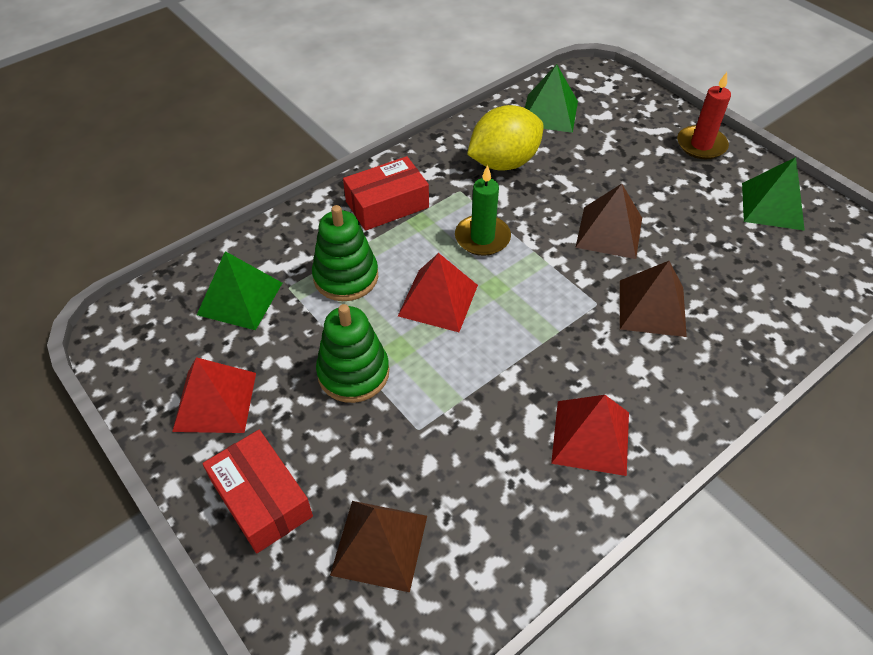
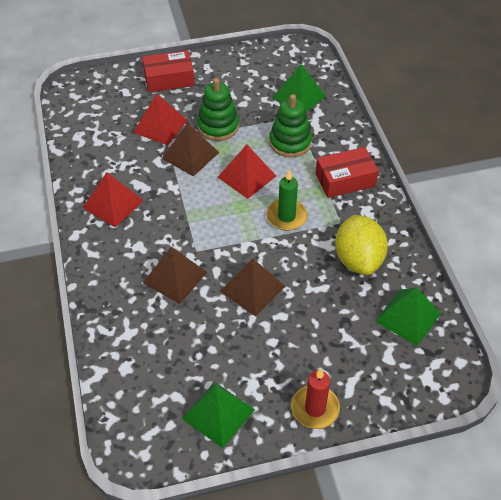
camera: 115 degrees right, 0 degrees up
(215, 401) = (234, 75): red pyramid -> red pyramid (160, 126)
(380, 544) = (119, 109): brown pyramid -> brown pyramid (190, 155)
(387, 204) = (345, 180): red box -> red box turned 75 degrees clockwise

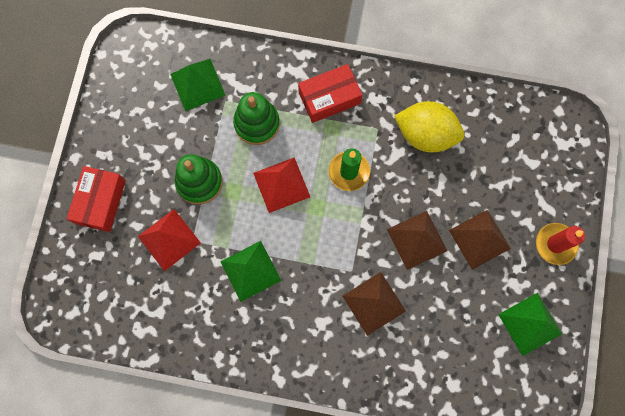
camera: 65 degrees left, 25 degrees up
(113, 204) = (255, 327): red pyramid -> none
(190, 155) = (226, 226): brown pyramid -> brown pyramid (479, 239)
(345, 180) = (329, 98): red box -> red box turned 60 degrees clockwise
(408, 317) = (501, 126): green pyramid -> green pyramid (250, 271)

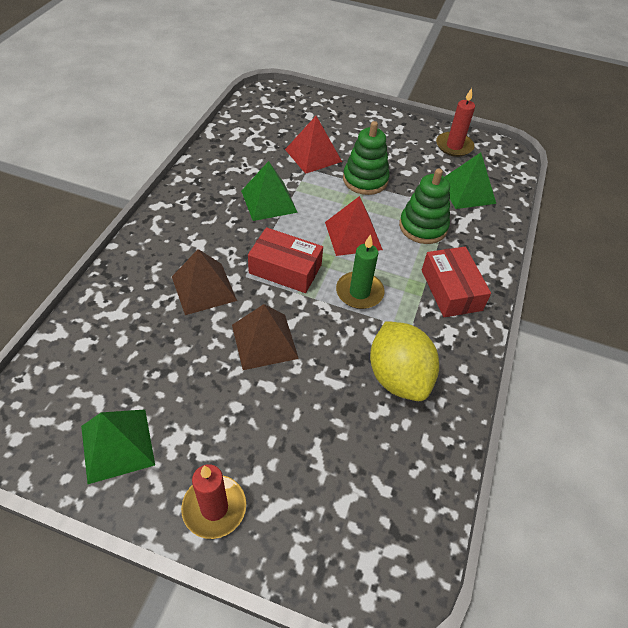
camera: 95 degrees right, 25 degrees down
(100, 202) = (356, 122): red box -> red box (285, 269)
(126, 97) = (454, 146): none -> red candle
(425, 135) = (398, 377): yellow lemon -> yellow lemon turned 45 degrees counterclockwise
(479, 239) = (247, 409): brown pyramid -> none

